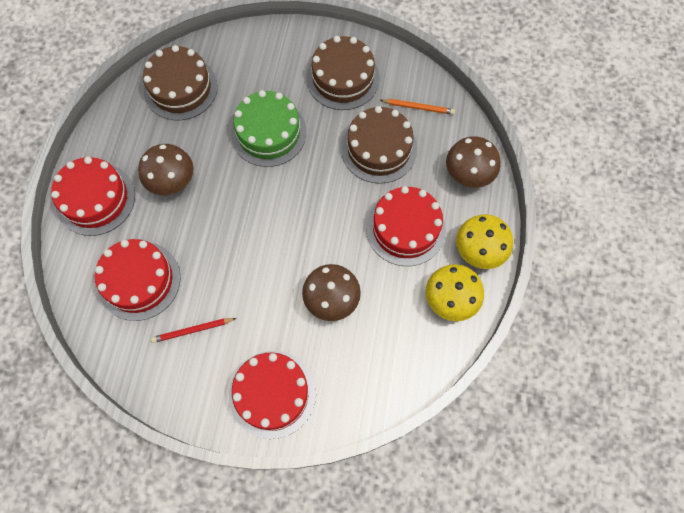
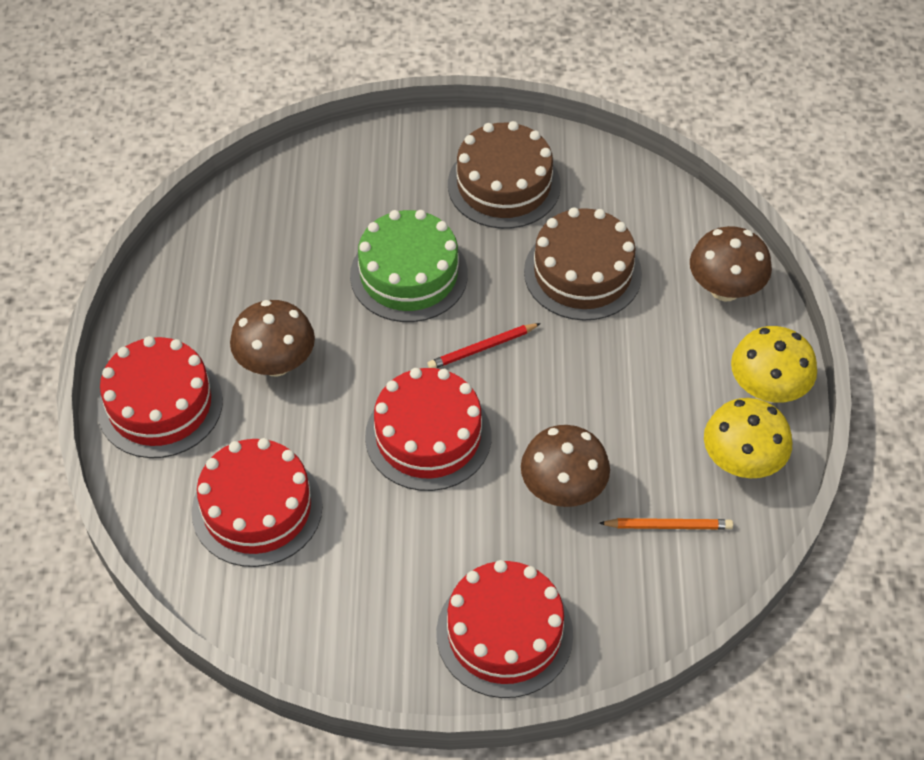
camera: 10 degrees left, 15 degrees down
(180, 88) = (257, 232): brown cake -> none
(193, 330) = (358, 565): red pencil -> red pencil (482, 348)
(405, 228) = (650, 375): red cake -> red cake (428, 436)
(418, 107) = (628, 209): orange pencil -> orange pencil (668, 526)

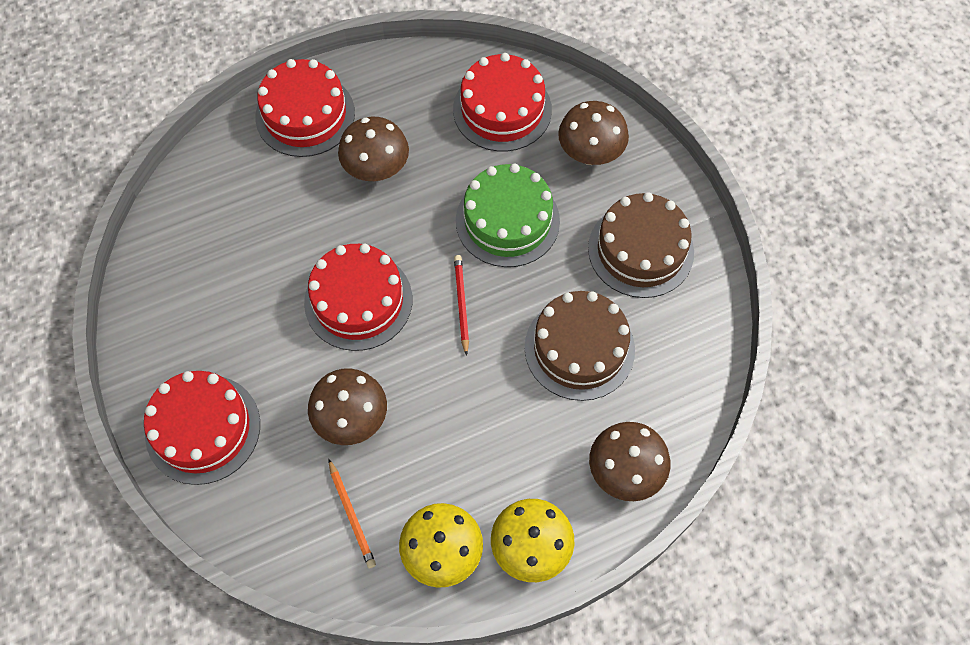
camera: 65 degrees right, 10 degrees up
(257, 508) = (244, 215): red cake -> red cake (502, 109)
(373, 179) = (590, 154): none -> brown mushroom
(482, 348) = (461, 304): red pencil -> red pencil turned 45 degrees clockwise

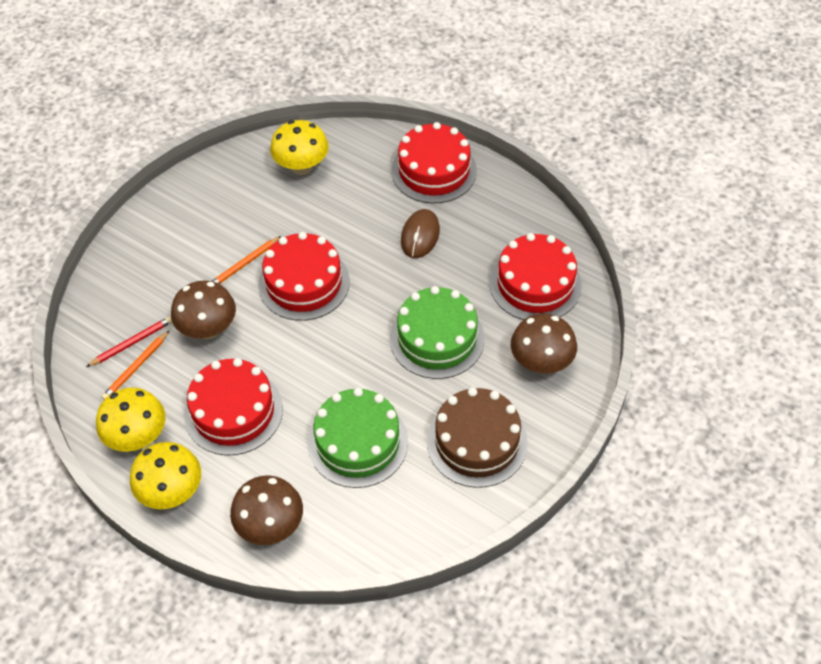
camera: 60 degrees right, 10 degrees down
(203, 226) = (302, 167): none -> yellow mushroom
(203, 429) = (151, 251): red cake -> red cake (233, 411)
(292, 344) = (244, 264): none -> orange pencil
(376, 169) = (420, 235): brown mushroom -> brown mouse
(461, 304) = (344, 346): red pencil -> red pencil (132, 343)
(579, 348) = (358, 442): brown cake -> green cake

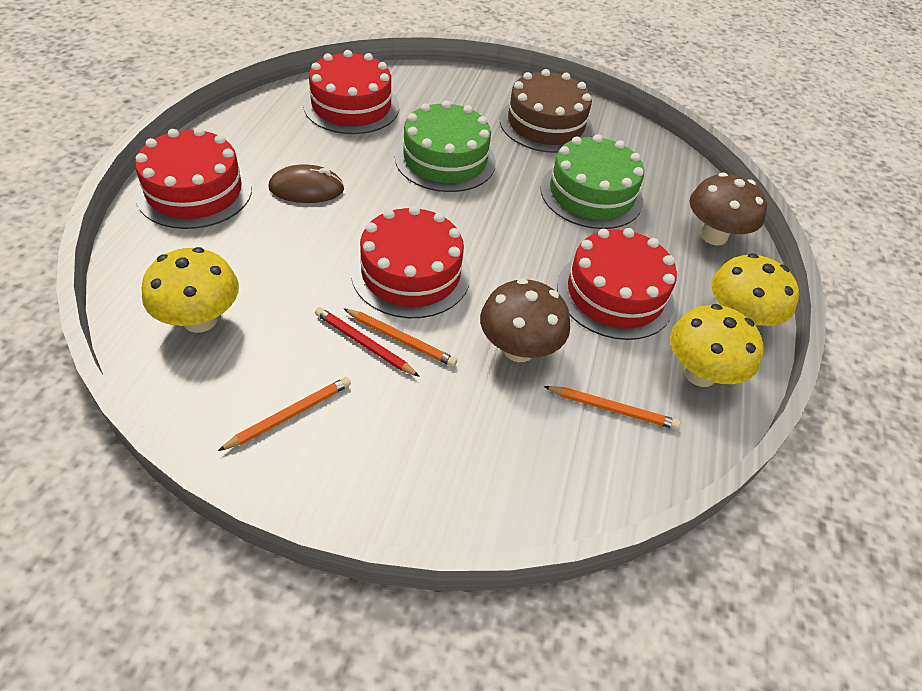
camera: 115 degrees left, 5 degrees down
(132, 343) = (579, 428): red pencil -> red pencil (364, 344)
(210, 201) = (290, 415): none -> orange pencil
(541, 362) = (443, 97): brown mushroom -> none

